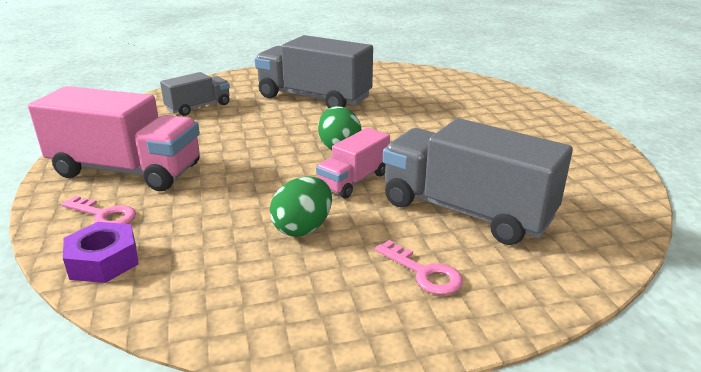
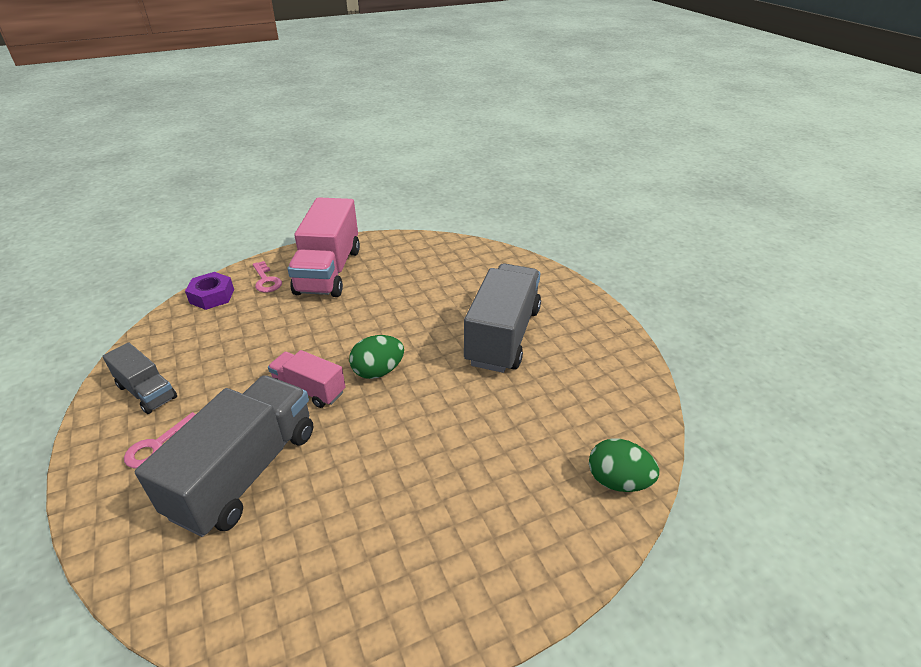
camera: 80 degrees right, 10 degrees up
(104, 215) = (266, 280): pink key -> pink key turned 45 degrees counterclockwise
(198, 107) = (456, 272): grey truck -> grey truck (147, 392)
(303, 228) = (234, 371): green egg -> green egg (618, 481)

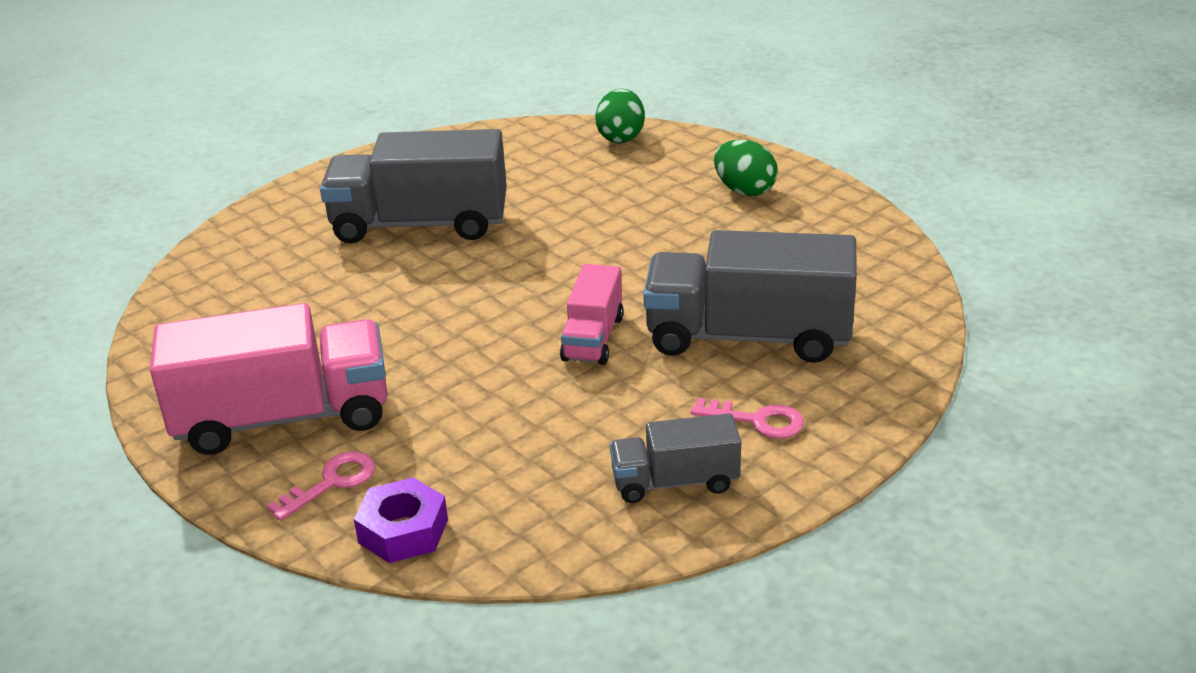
camera: 105 degrees left, 5 degrees down
(147, 392) = (675, 482): grey truck -> grey truck turned 120 degrees counterclockwise
(378, 371) = (532, 296): green egg -> green egg (744, 190)

